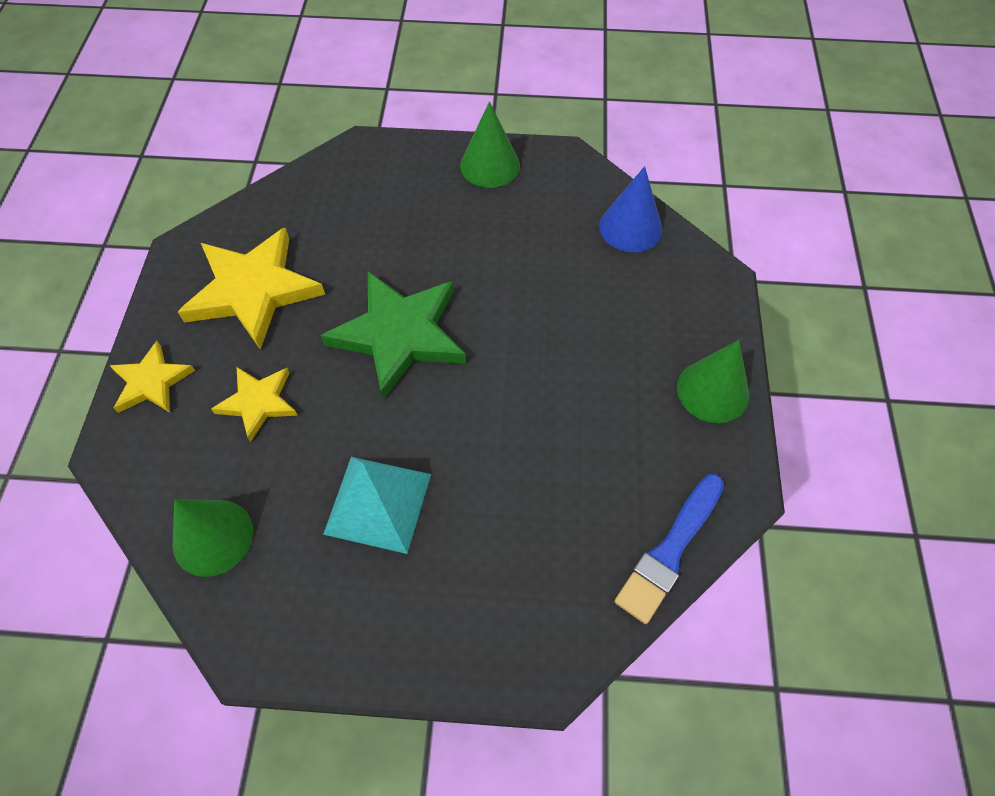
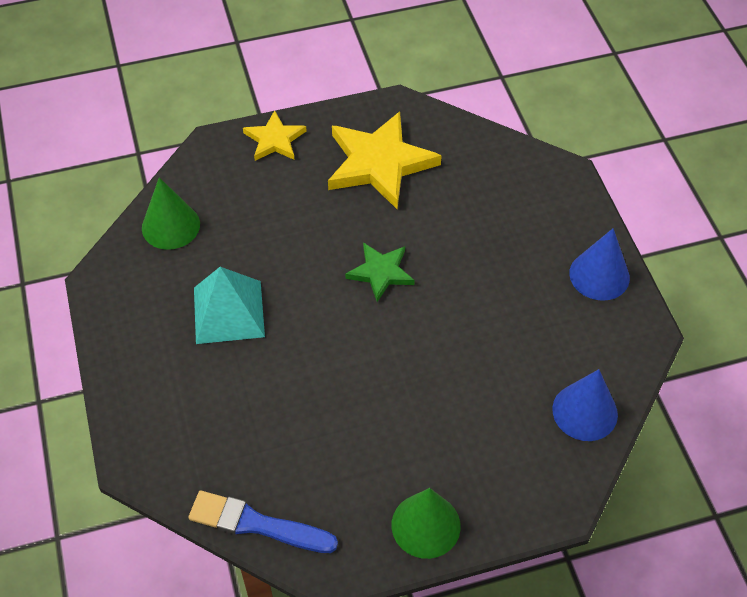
camera: 70 degrees right, 5 degrees down
(258, 402) = (283, 207): yellow star -> none
(399, 335) = (381, 272): green star -> green star, size x0.55
(490, 165) = (599, 275): green cone -> blue cone

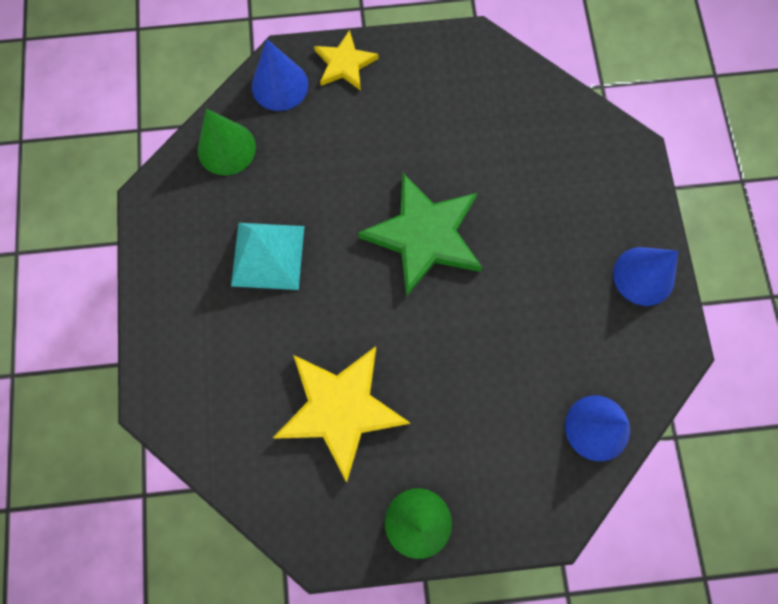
camera: 10 degrees right, 20 degrees up
(214, 166) = (279, 85): none -> blue cone
(256, 524) = (258, 492): blue brush -> none
(379, 163) = (445, 108): yellow star -> yellow star (341, 409)
(381, 272) = (424, 236): green star -> green star, size x1.81

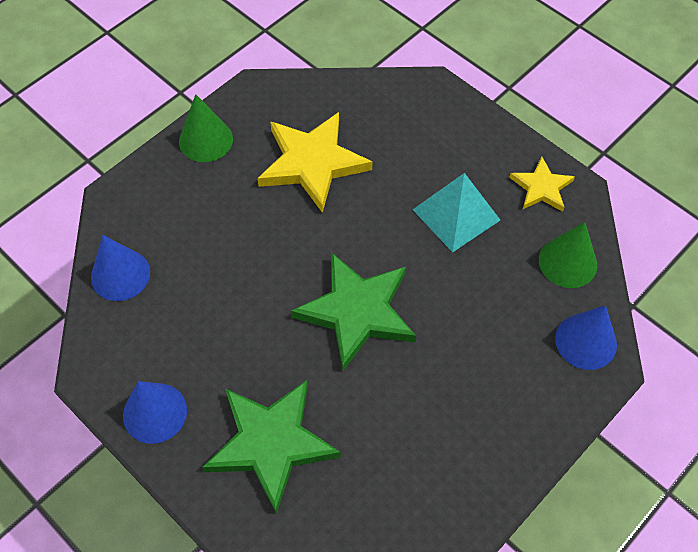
camera: 140 degrees right, 15 degrees down
(345, 64) = (556, 402): yellow star -> yellow star (541, 187)
(570, 187) = (271, 443): none -> green star

